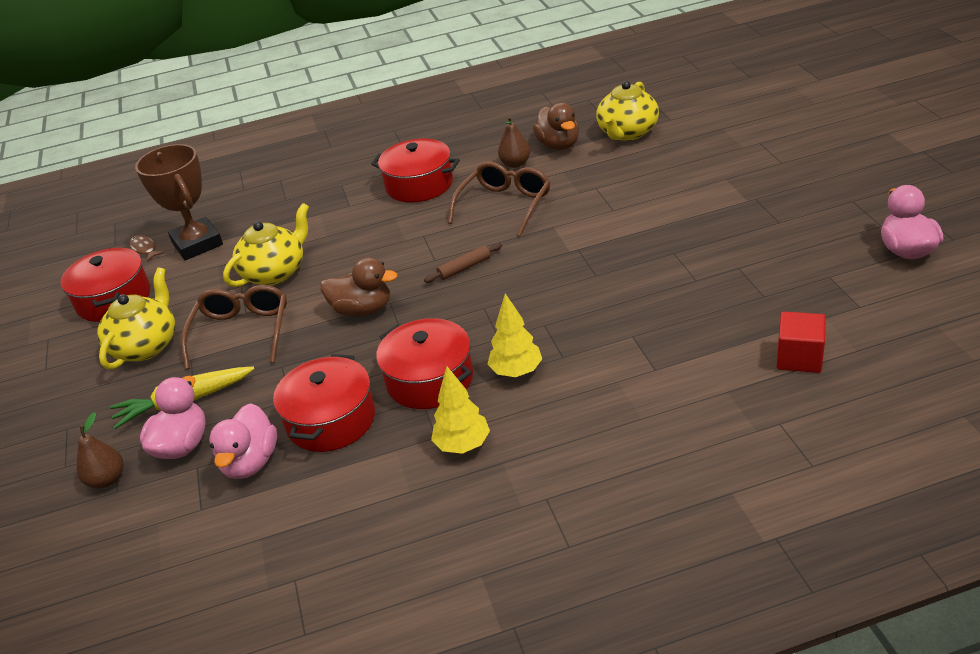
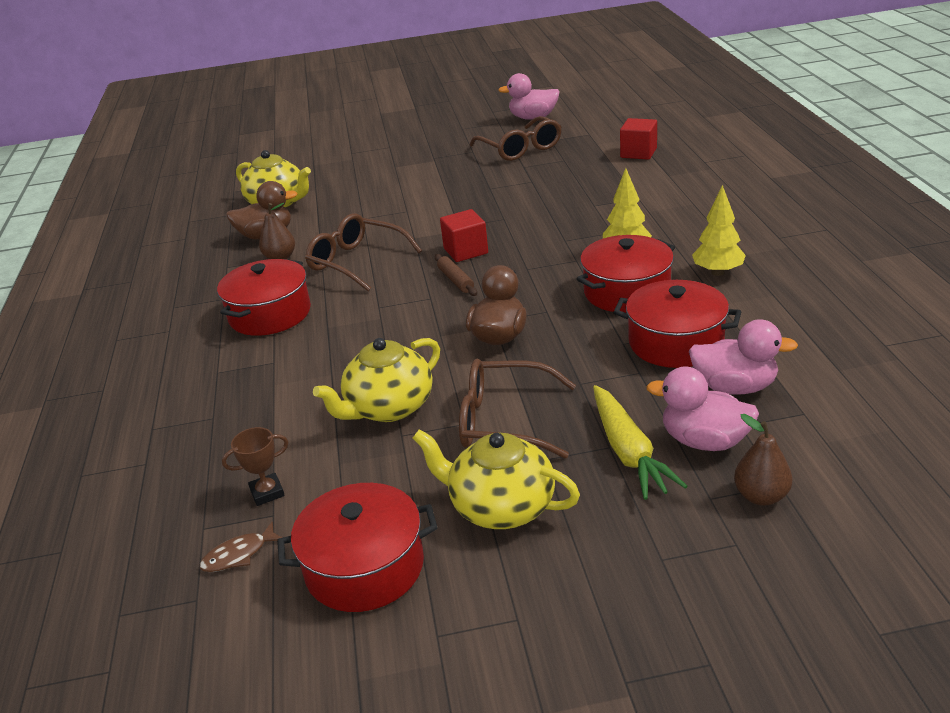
camera: 85 degrees left, 5 degrees down
(197, 244) = (267, 493): brown trophy -> brown trophy, size x0.46
(275, 272) = (388, 408): yellow teapot -> yellow teapot turned 90 degrees counterclockwise
(522, 263) = (466, 251): none -> red cube
(794, 256) = (520, 149): none -> brown glasses

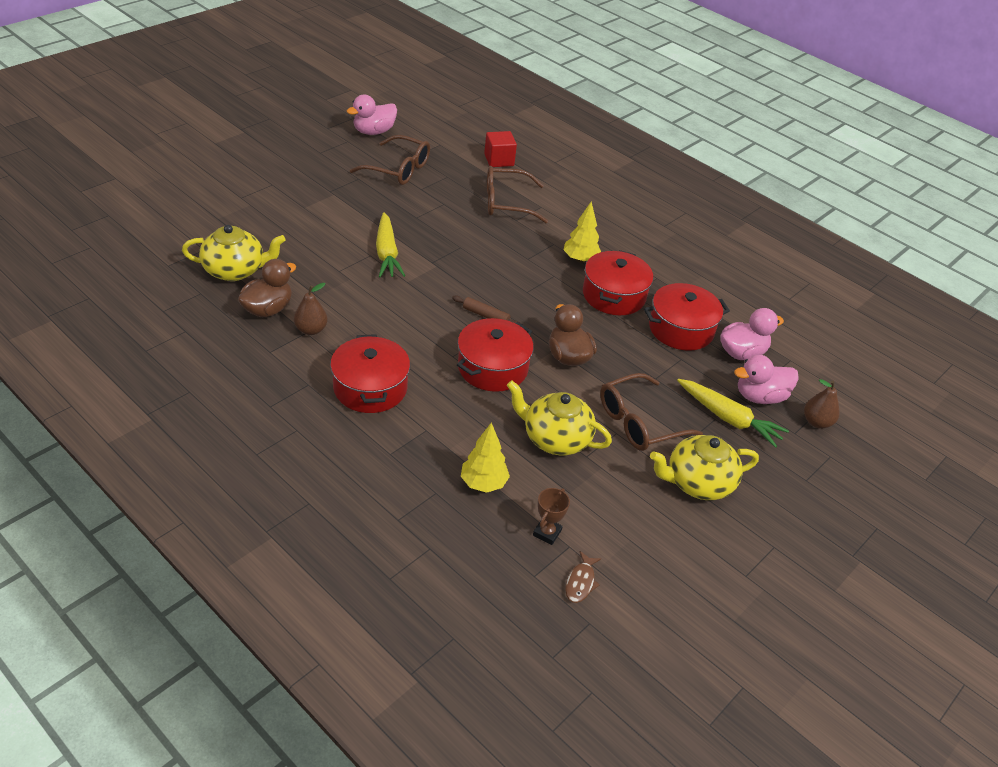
camera: 45 degrees left, 10 degrees up
(356, 262) = (385, 317): brown glasses -> brown glasses (506, 203)
(364, 567) = (665, 554): red pot -> red pot (492, 368)
(388, 408) = (555, 438): yellow teapot -> yellow teapot turned 105 degrees clockwise
(424, 212) = (387, 253): none -> yellow carrot
(466, 251) = (464, 286): red cube -> none
(717, 272) = (654, 265): yellow tree -> yellow tree (483, 483)

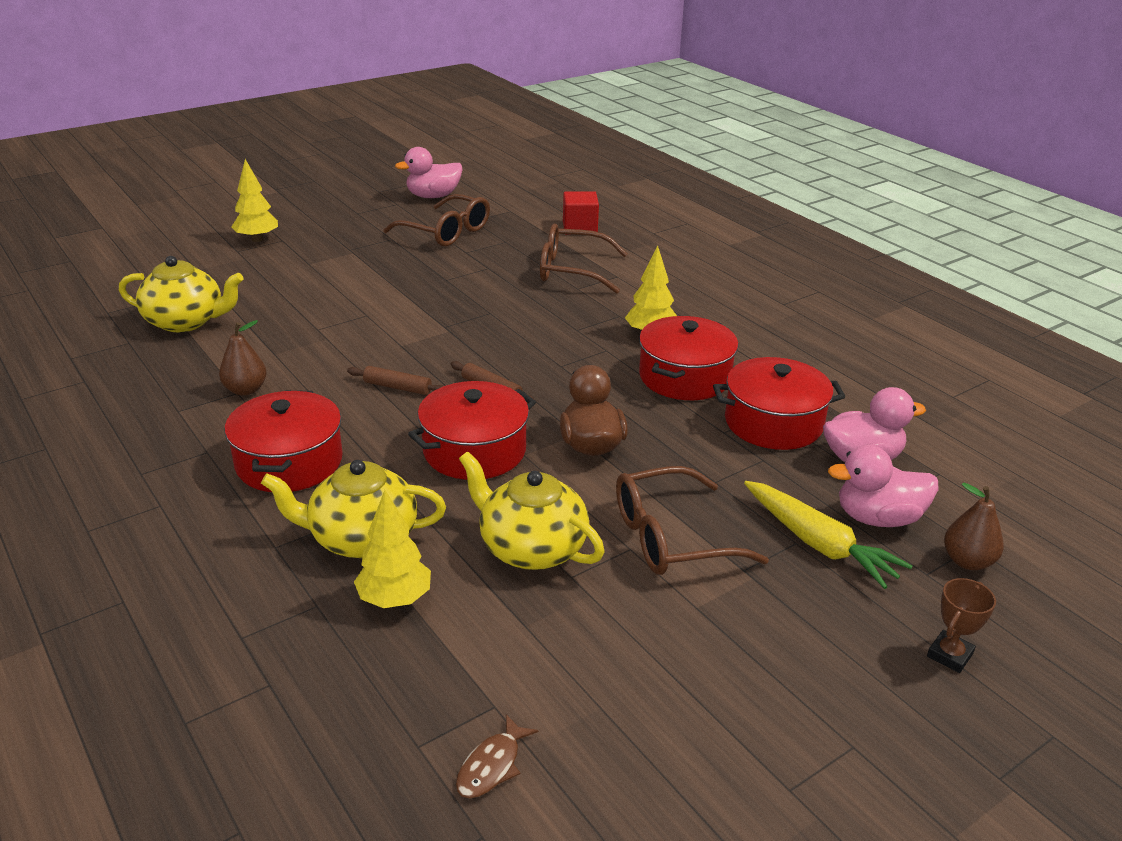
camera: 15 degrees right, 10 degrees down
(251, 184) = (257, 239): none -> yellow tree
(268, 309) = (202, 364): brown duck -> none
(387, 253) = (389, 314): yellow carrot -> none
(419, 319) = (397, 387): none -> brown rolling pin
(547, 533) = (465, 681): brown trophy -> brown trophy (949, 655)
(698, 483) = (742, 631): yellow teapot -> yellow teapot (362, 538)

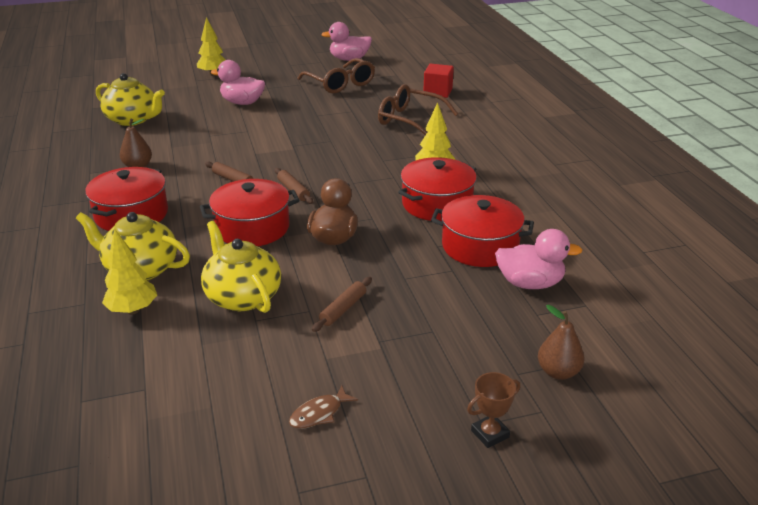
camera: 20 degrees right, 0 degrees up
(491, 766) = (115, 424): brown fish -> brown fish (319, 413)
(671, 537) = (343, 309): brown glasses -> brown rolling pin
(818, 543) = (448, 335): yellow carrot -> none
(878, 518) = (509, 327): pink duck -> pink duck (242, 103)

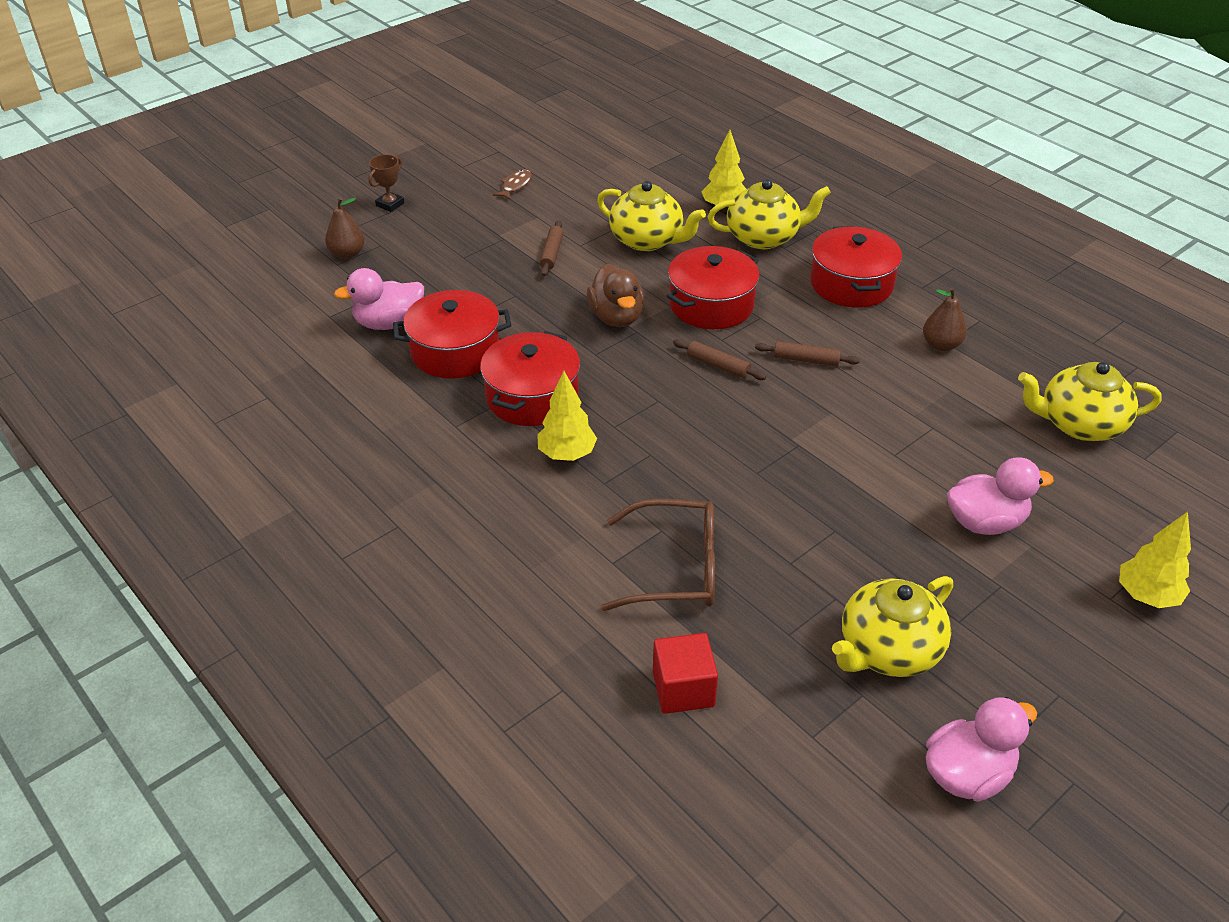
camera: 155 degrees right, 10 degrees up
(340, 84) = (888, 650): brown glasses -> yellow teapot

